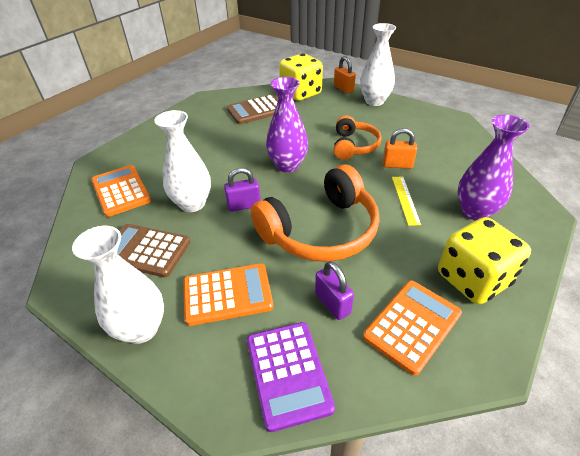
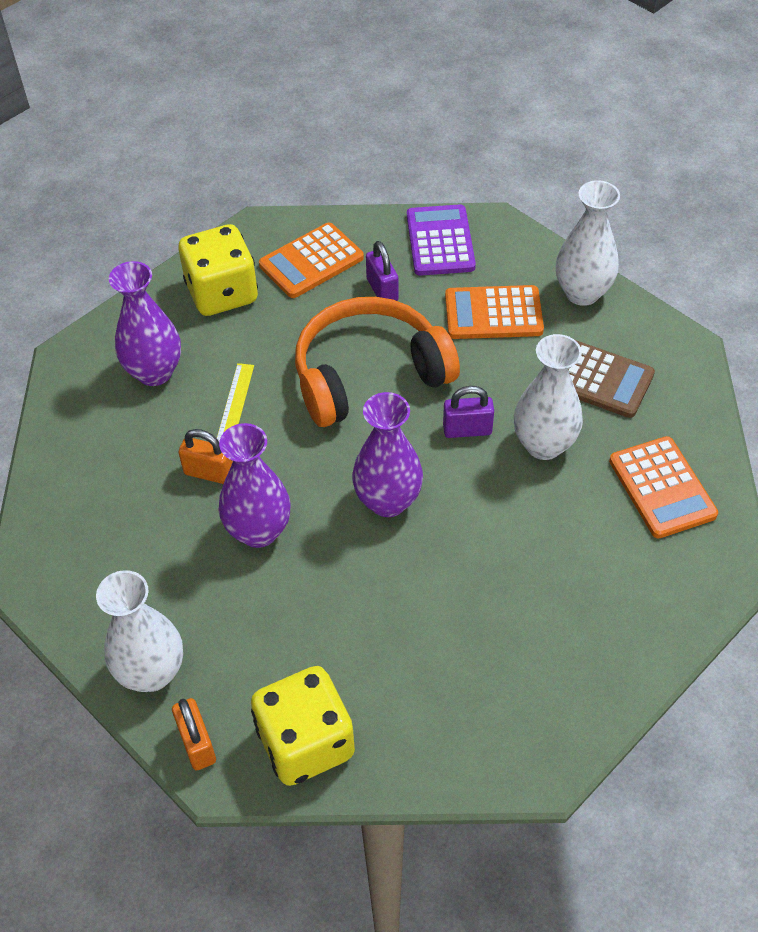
camera: 170 degrees left, 10 degrees up
(256, 110) = (422, 685): brown calculator -> none
(354, 146) = (259, 531): orange headphones -> purple vase

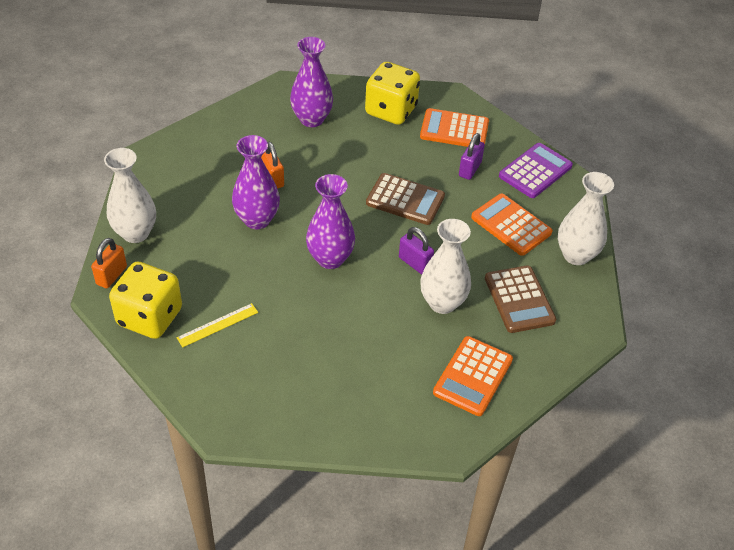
camera: 45 degrees right, 5 degrees down
(234, 405) = (325, 161): yellow ruler -> yellow ruler (217, 325)
(369, 375) = (405, 200): orange headphones -> brown calculator

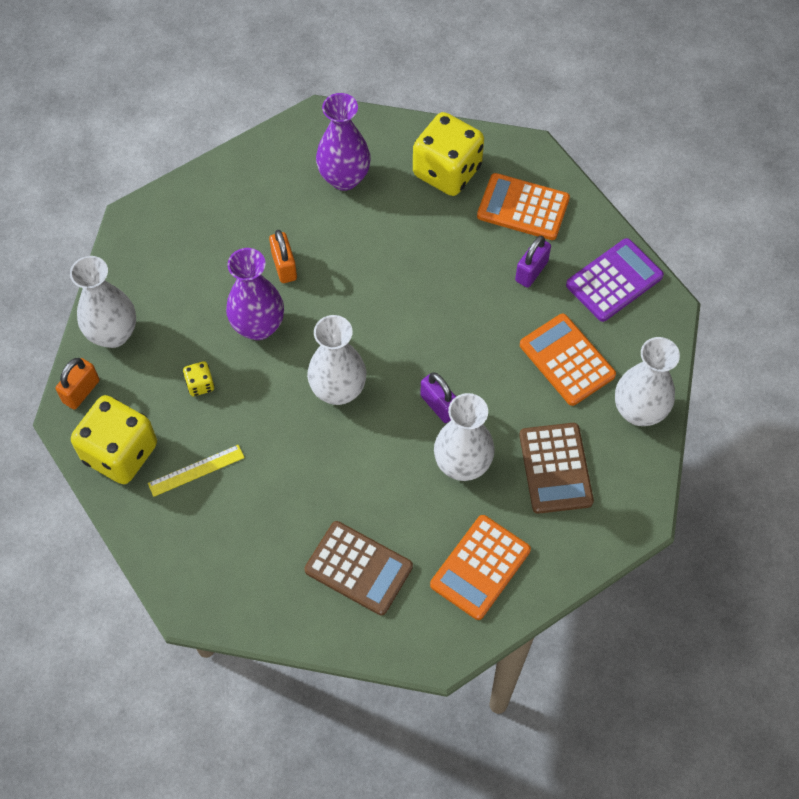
camera: 10 degrees right, 15 degrees up
(213, 263) = (200, 384): none -> yellow dice
(330, 259) = (338, 390): purple vase -> white vase
(405, 200) = (442, 311): brown calculator -> brown calculator (358, 568)

